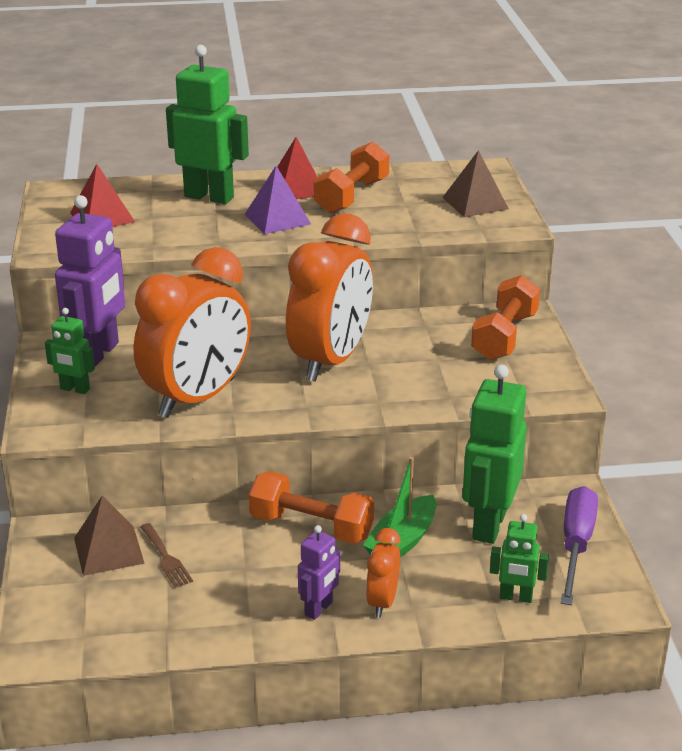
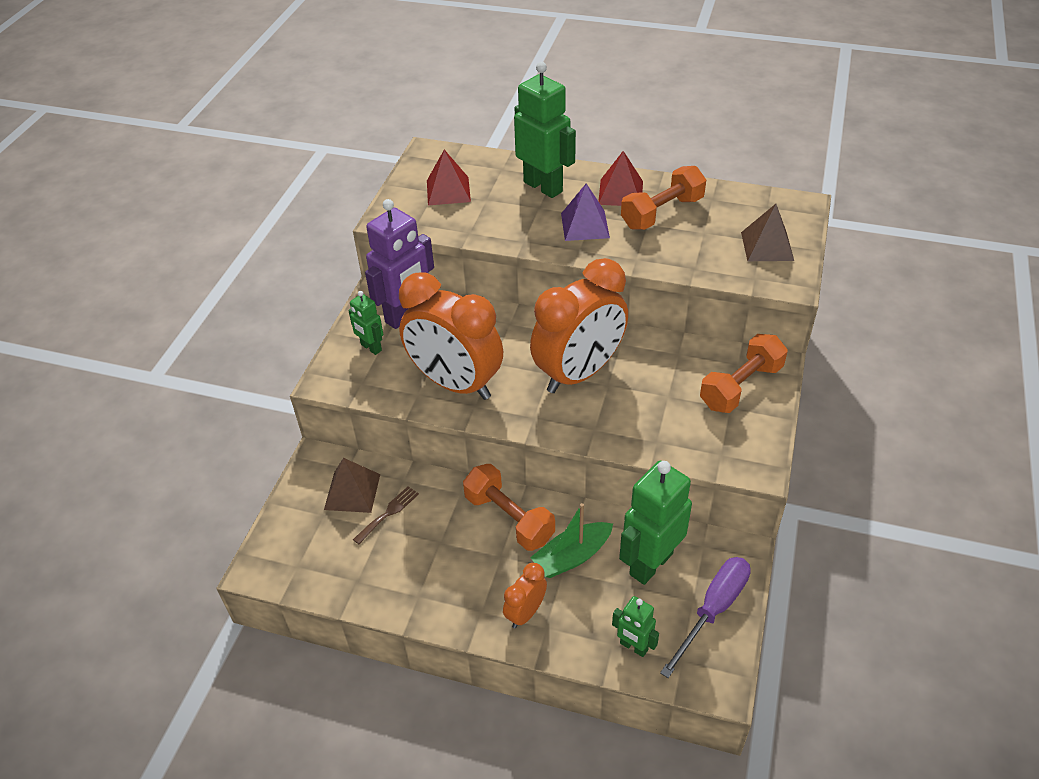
camera: 25 degrees right, 15 degrees up
(166, 558) = (388, 513): brown fork -> brown fork turned 135 degrees counterclockwise
(197, 398) = (455, 383): orange clock -> orange clock turned 60 degrees clockwise
(319, 609) = (474, 602): purple robot -> none

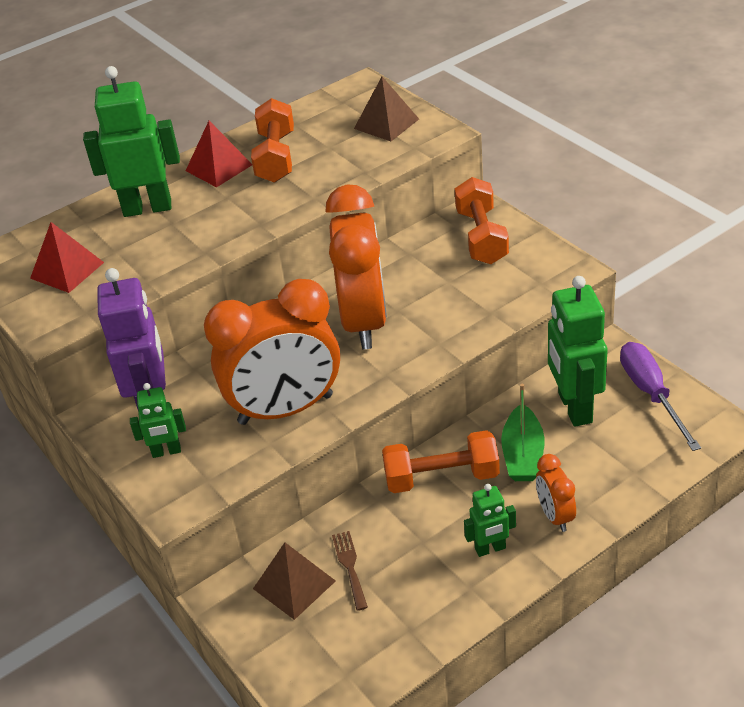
camera: 50 degrees left, 5 degrees down
(585, 225) = (233, 207): purple pyramid -> none
(633, 647) = (647, 461): green robot -> green robot (490, 549)

